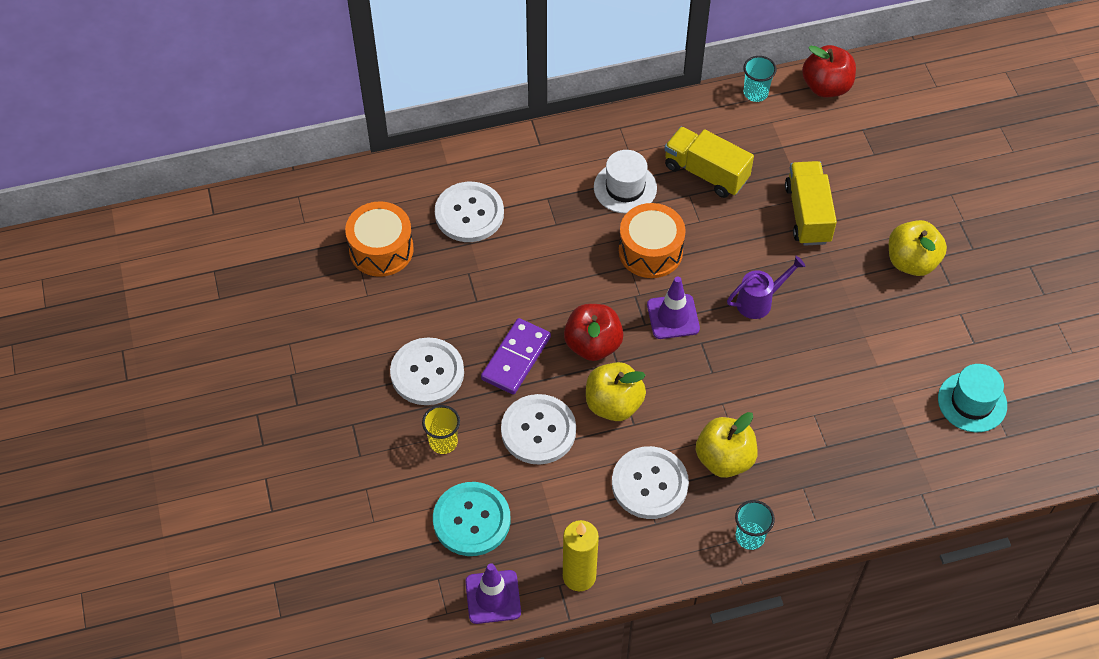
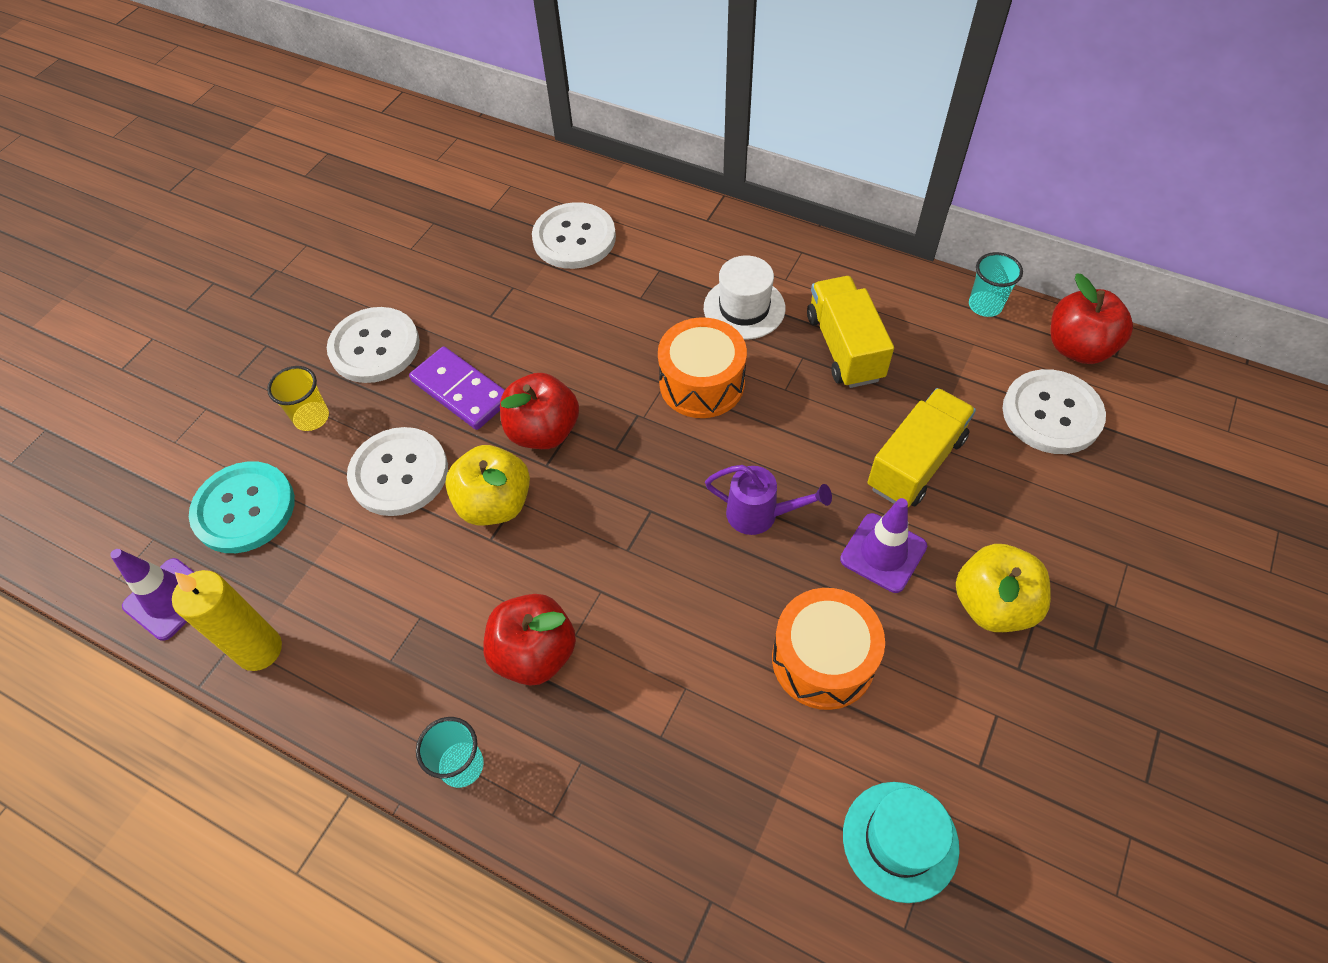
camera: 45 degrees right, 0 degrees up
(381, 249) = (467, 219): orange drum -> orange drum (823, 659)
(516, 358) = (461, 391): purple domino -> purple domino turned 60 degrees clockwise
(649, 484) = (433, 614): white button -> white button (1051, 414)
(673, 317) = (651, 463): purple traffic cone -> purple traffic cone (883, 553)
(724, 459) = (534, 653): yellow apple -> red apple

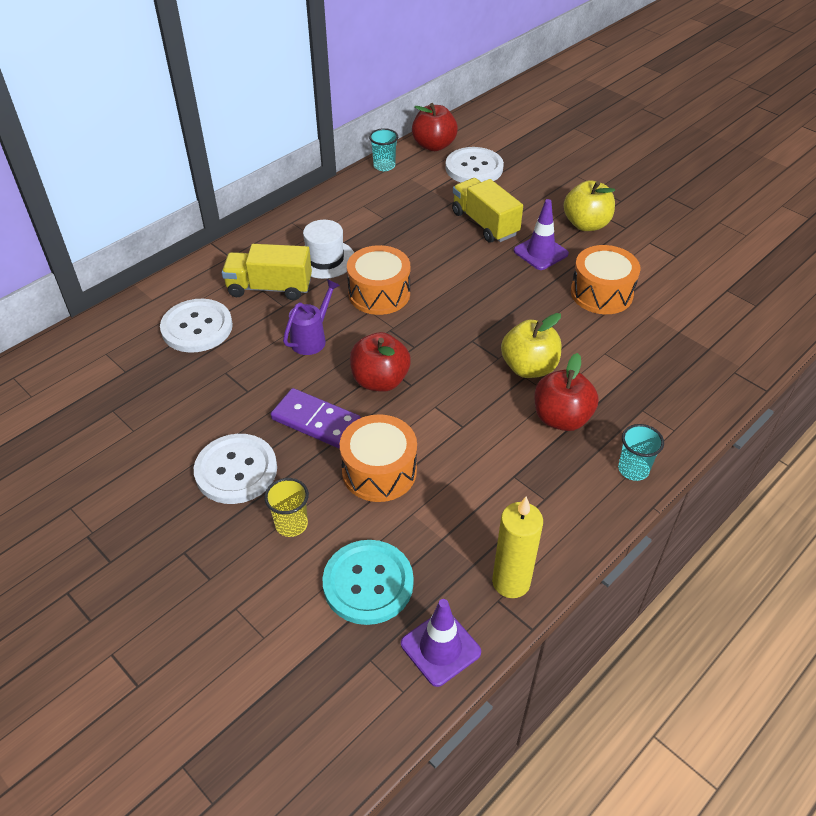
camera: 75 degrees left, 10 degrees down
(399, 473) = (379, 471): white button -> orange drum
(461, 391) = (316, 421): purple domino -> purple domino turned 60 degrees clockwise
(495, 504) = (433, 418): yellow apple -> yellow apple (529, 367)
(760, 514) = (495, 293): purple watering can -> purple watering can (312, 339)
(844, 347) = (384, 226): yellow truck -> yellow truck (270, 288)
(900, 841) = (711, 294): turquoise hat -> none

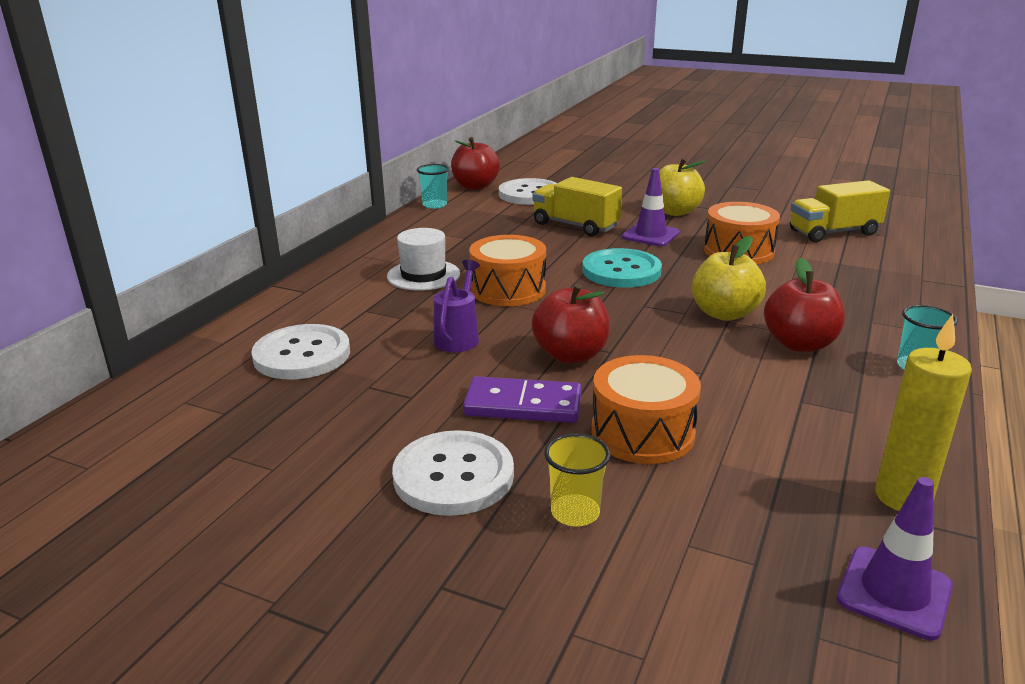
camera: 20 degrees left, 20 degrees down
(270, 288) = (373, 307): yellow truck -> yellow truck (834, 233)
(368, 583) = (733, 548): turquoise button -> turquoise button (621, 271)

